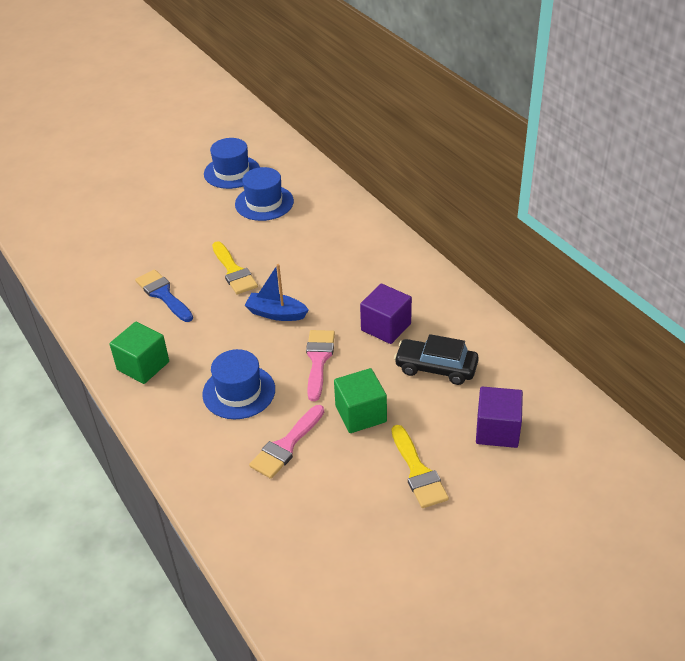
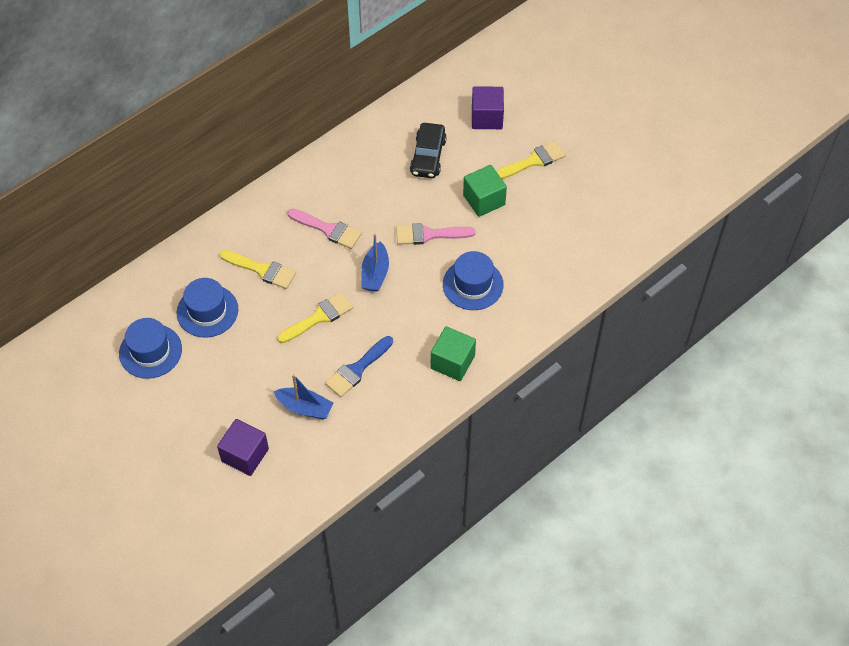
camera: 100 degrees left, 15 degrees up
(135, 259) = (305, 407): none -> blue boat
(286, 445) = (523, 243): pink brush -> pink brush (328, 229)
(302, 236) = (262, 270): none -> yellow brush
(386, 327) = (384, 193): purple cube -> purple cube (245, 455)

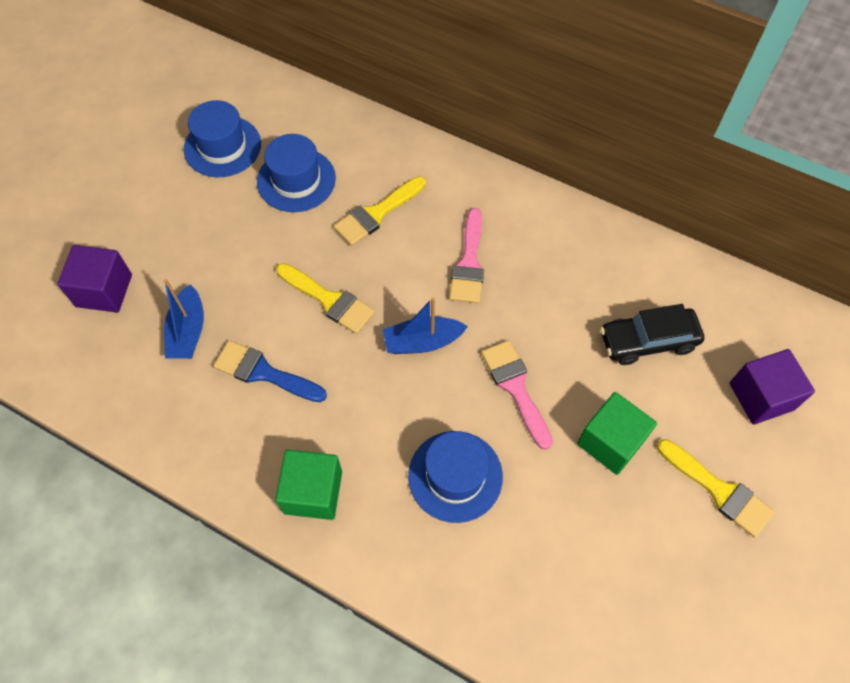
camera: 70 degrees right, 5 degrees up
(262, 270) = (376, 213): yellow brush -> yellow brush turned 45 degrees clockwise

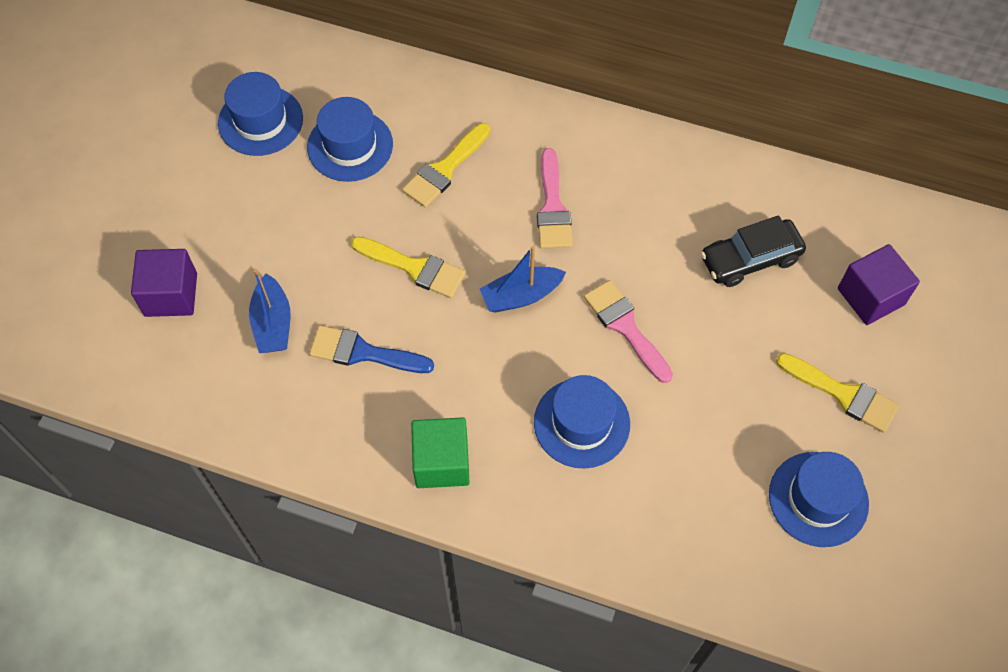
camera: 10 degrees left, 0 degrees up
(610, 442) = (730, 365): green cube -> none
(677, 595) = (818, 499): none -> blue hat

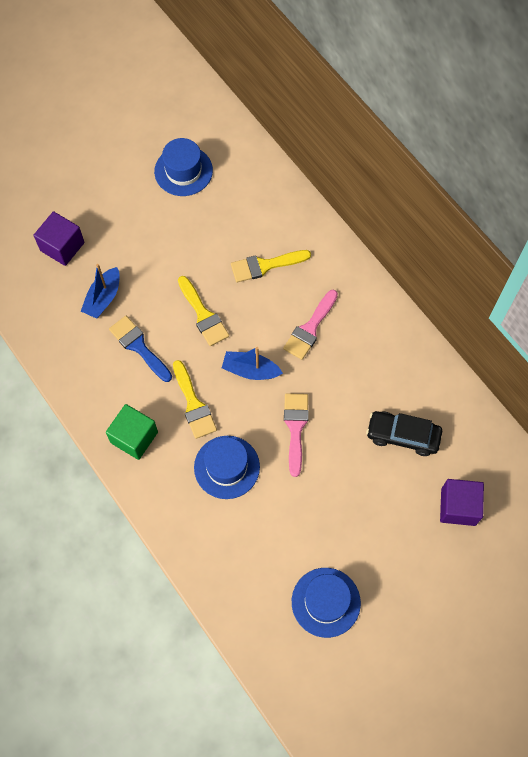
camera: 35 degrees right, 5 degrees up
(350, 146) = (222, 217): blue hat -> none
(843, 394) = (391, 553): yellow brush -> yellow brush (193, 404)

